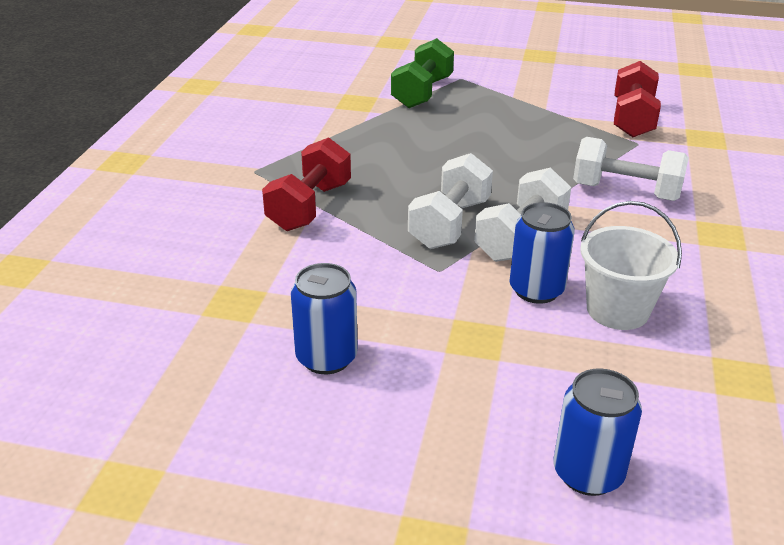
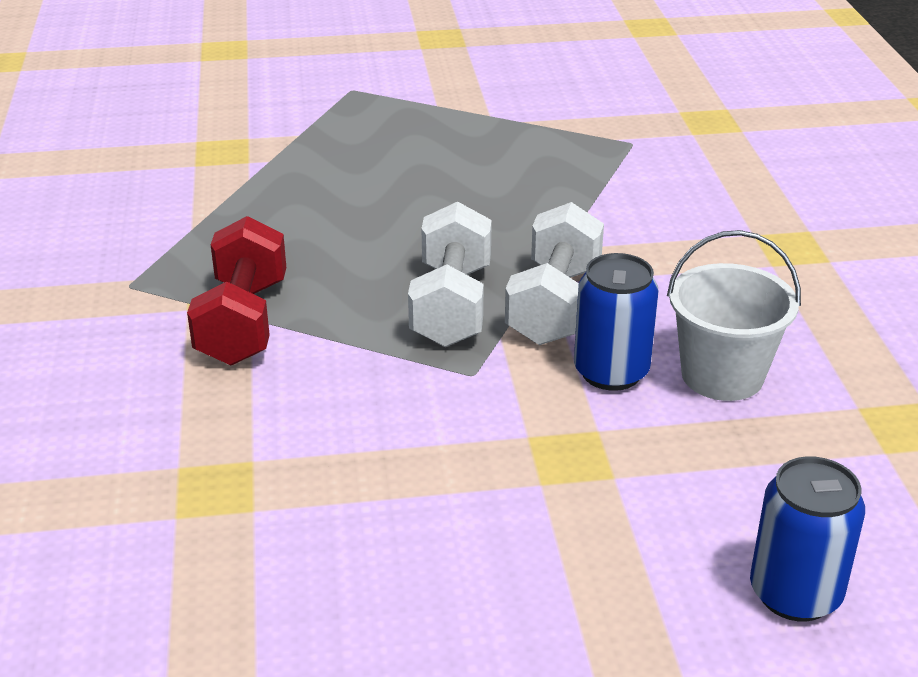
camera: 20 degrees left, 0 degrees up
(326, 358) = (390, 533): blue can -> none
(422, 93) = (309, 121): green dumbbell -> none
(625, 192) = (651, 213): white dumbbell -> none
(632, 119) = (608, 110): red dumbbell -> none

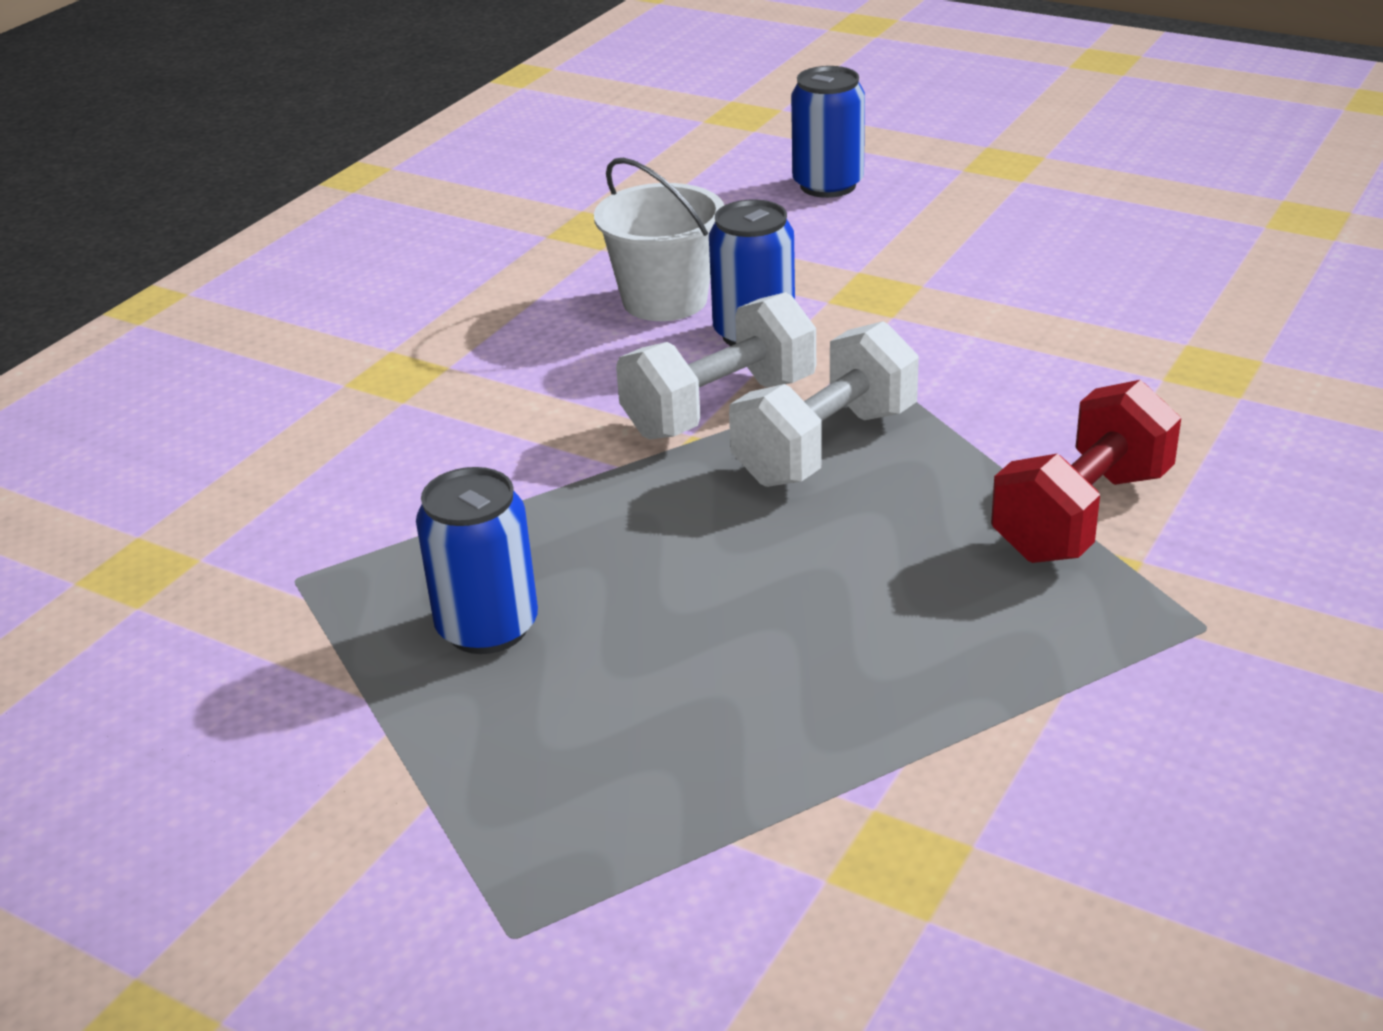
camera: 140 degrees left, 0 degrees up
(507, 157) = (487, 627): none -> blue can

